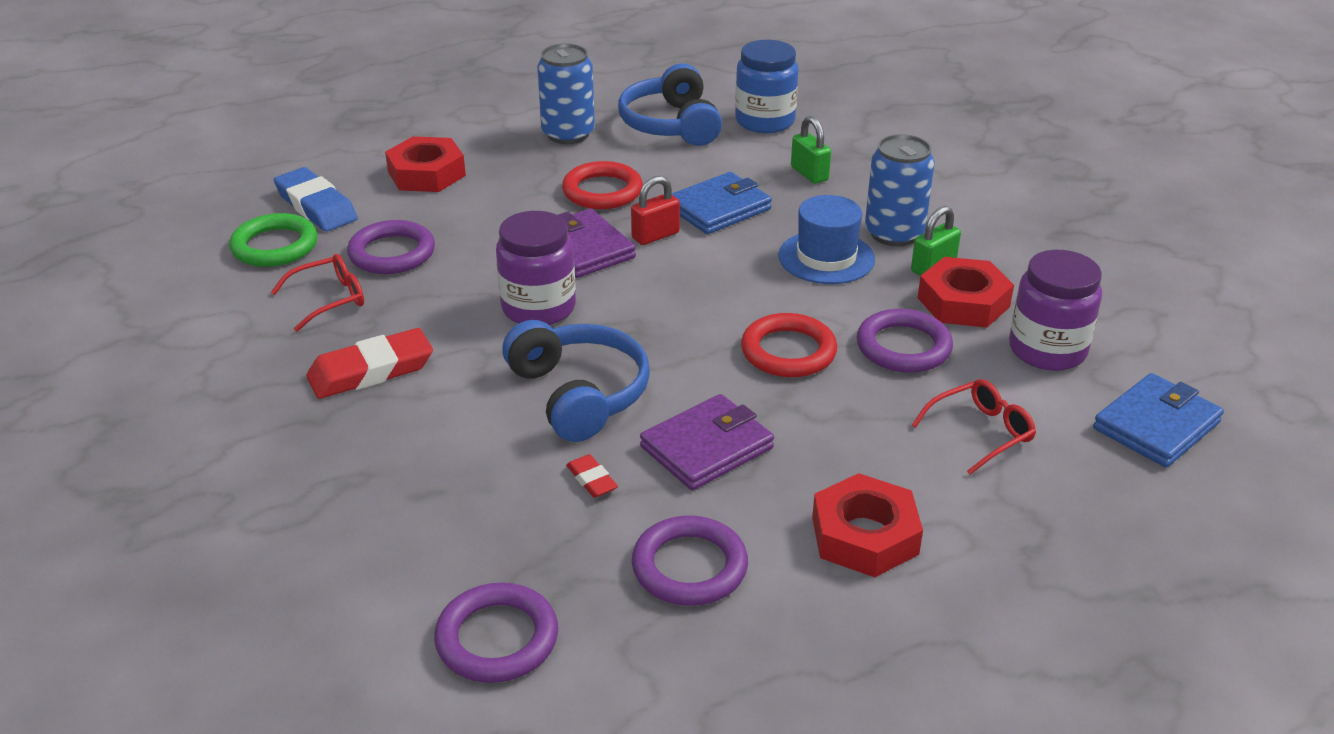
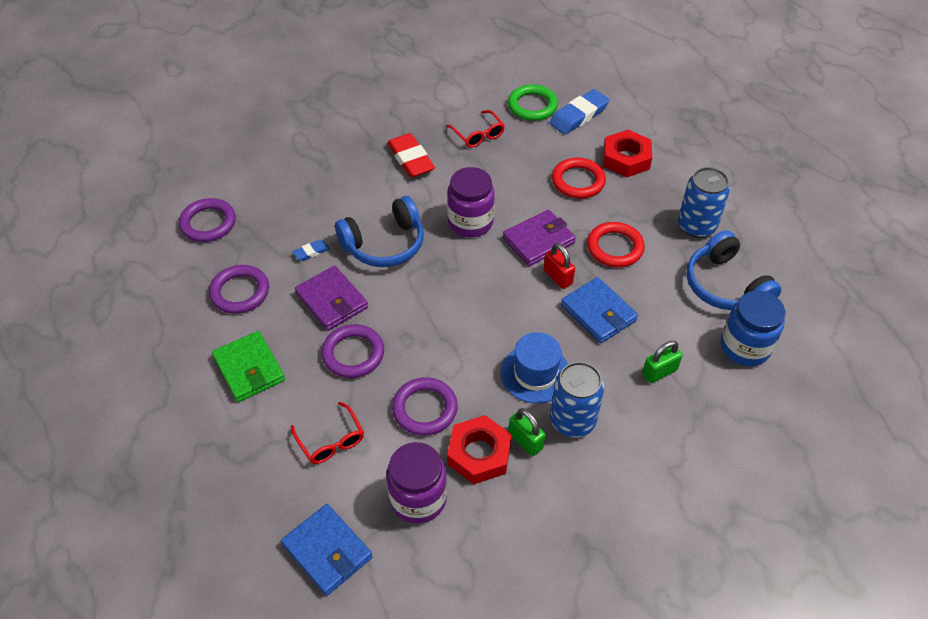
camera: 90 degrees right, 15 degrees up
(392, 253) = (528, 154): purple ring -> purple ring (353, 354)
(592, 480) = (311, 252): red eraser -> blue eraser
(671, 124) = (725, 285): blue headphones -> blue headphones turned 105 degrees counterclockwise
(788, 351) = (422, 344): red ring -> red ring (578, 181)
(865, 536) = (249, 369): red nut -> green wallet

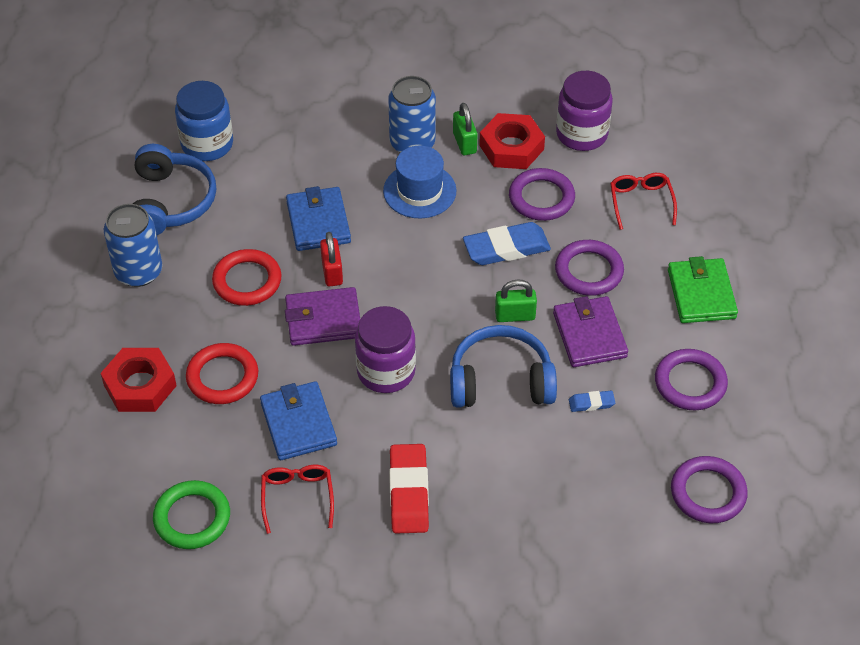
camera: 155 degrees left, 0 degrees up
(327, 551) = (673, 125): blue wallet -> blue wallet (298, 424)
(579, 115) = (144, 475): blue eraser -> blue eraser (506, 248)
(659, 372) = (304, 152): green padlock -> green padlock (515, 315)

